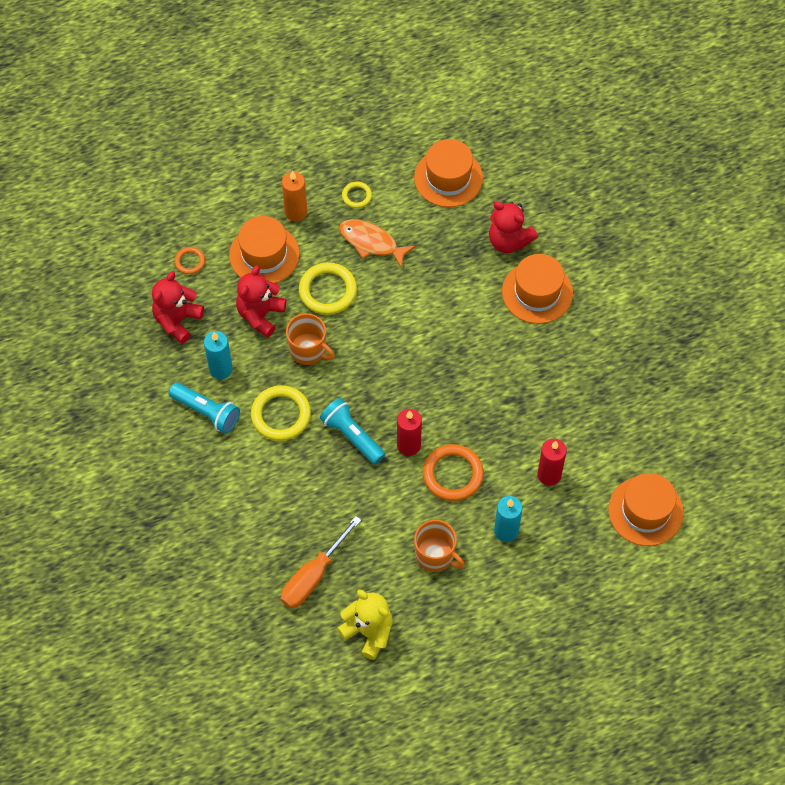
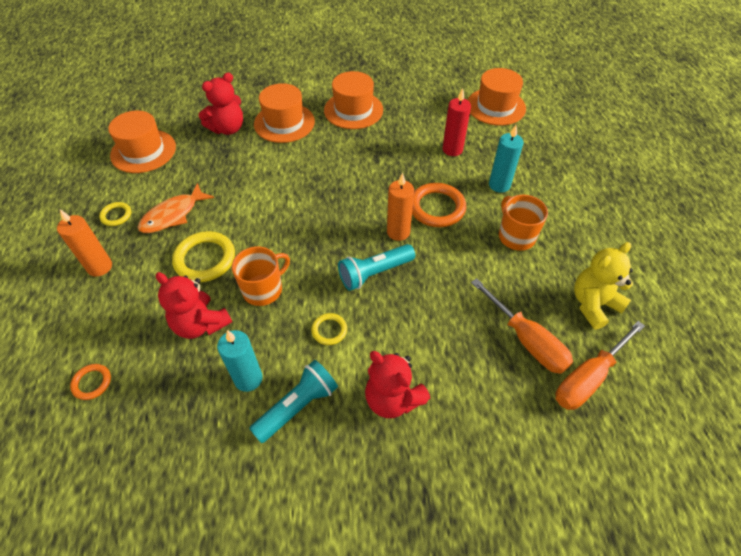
camera: 75 degrees left, 10 degrees down
(177, 320) = (162, 414): red teddy bear -> red teddy bear (392, 399)
(264, 254) = (130, 305): orange hat -> orange hat (353, 110)
(281, 415) = (329, 330): yellow ring -> yellow ring, size x0.53
(288, 629) = (588, 377): none -> orange screwdriver
(408, 445) = (398, 232): red candle -> orange candle
(435, 555) = (516, 236): orange mug -> orange mug turned 75 degrees counterclockwise

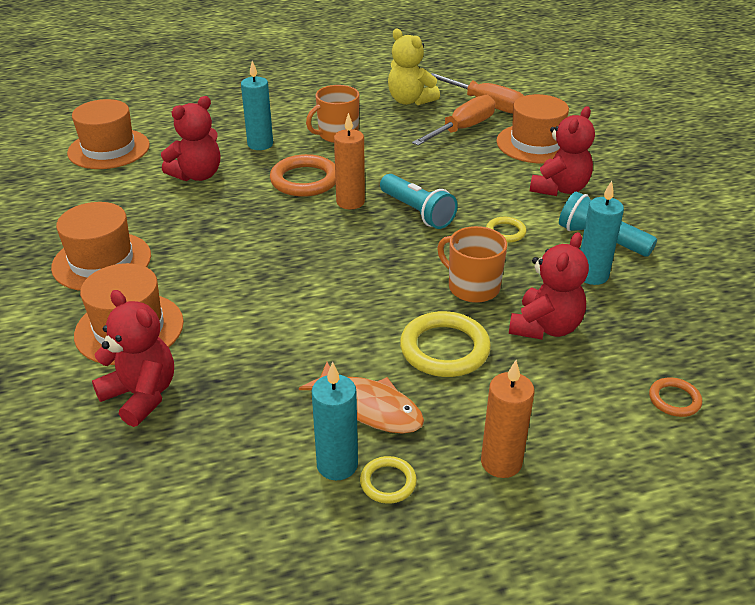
camera: 100 degrees left, 15 degrees down
(139, 197) = (337, 465): none -> turquoise candle
(143, 151) = (209, 503): orange hat -> orange hat (536, 144)
(452, 149) = (197, 175): red candle -> red teddy bear

